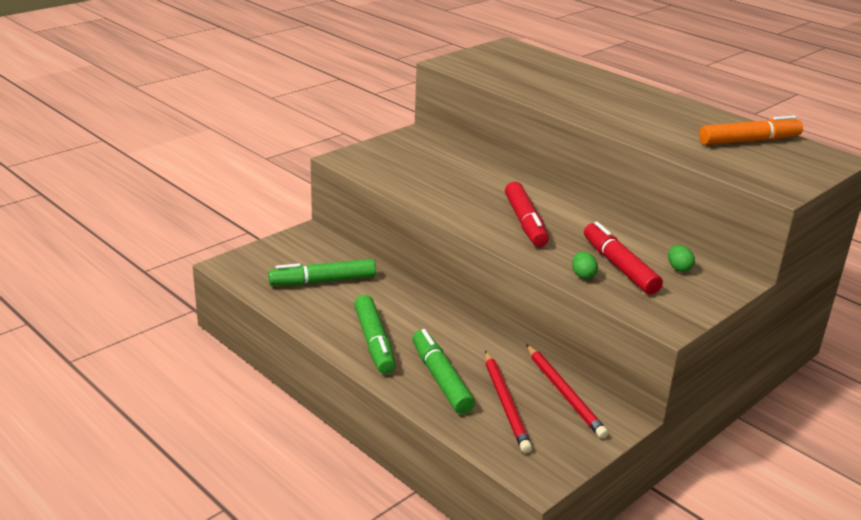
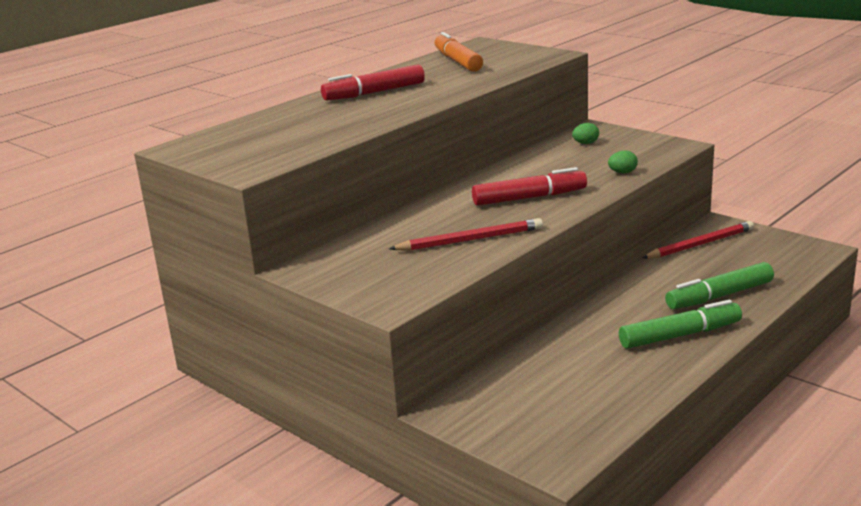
camera: 90 degrees left, 5 degrees down
(323, 281) = (569, 383): green marker -> none
(506, 403) = (734, 266): red pencil -> red pencil (470, 240)
(619, 267) = (597, 161): red marker -> red marker (374, 93)

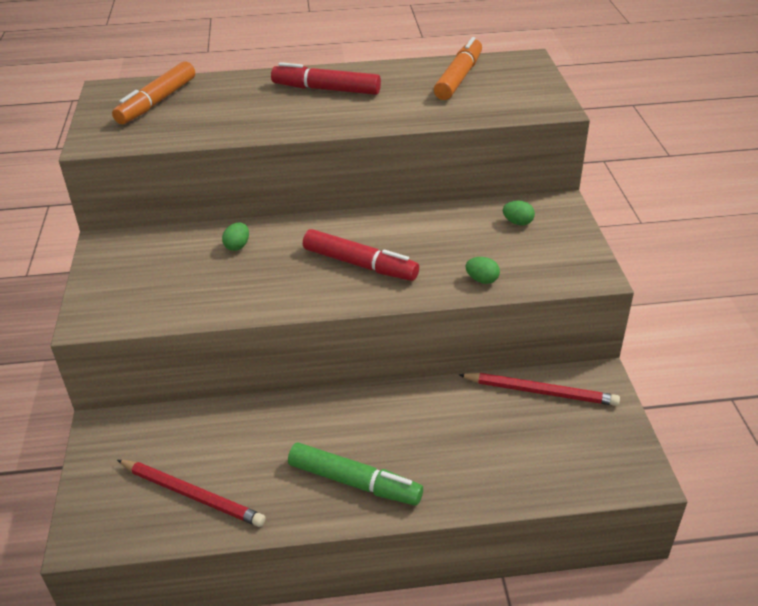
camera: 40 degrees right, 15 degrees up
(246, 139) = (157, 102): none -> orange marker
(418, 226) = (237, 246): none -> green egg
(470, 240) = (242, 285): red pencil -> red pencil (192, 494)
(719, 296) = (455, 464): green marker -> none

